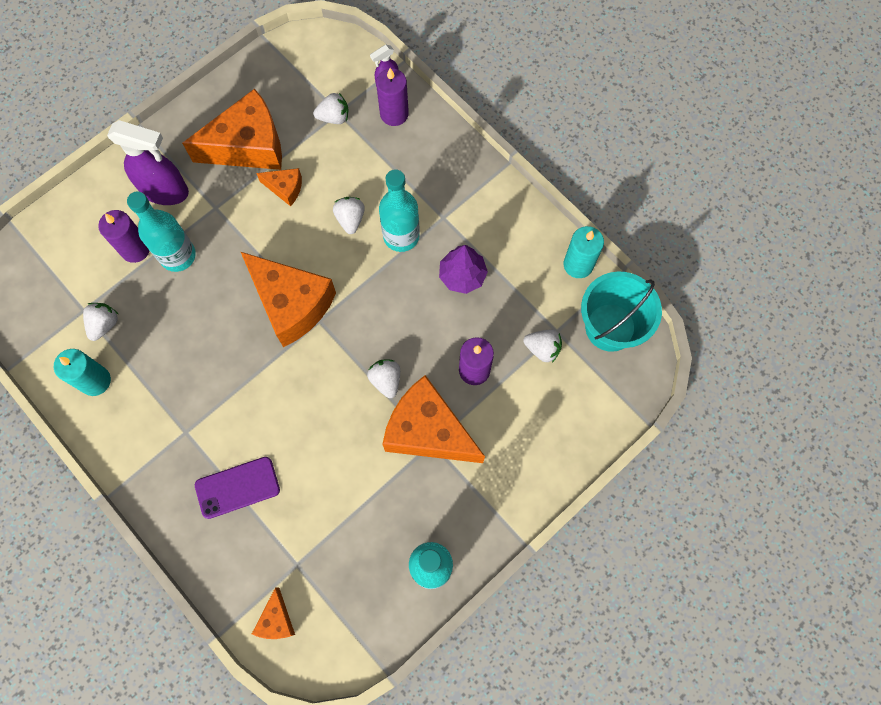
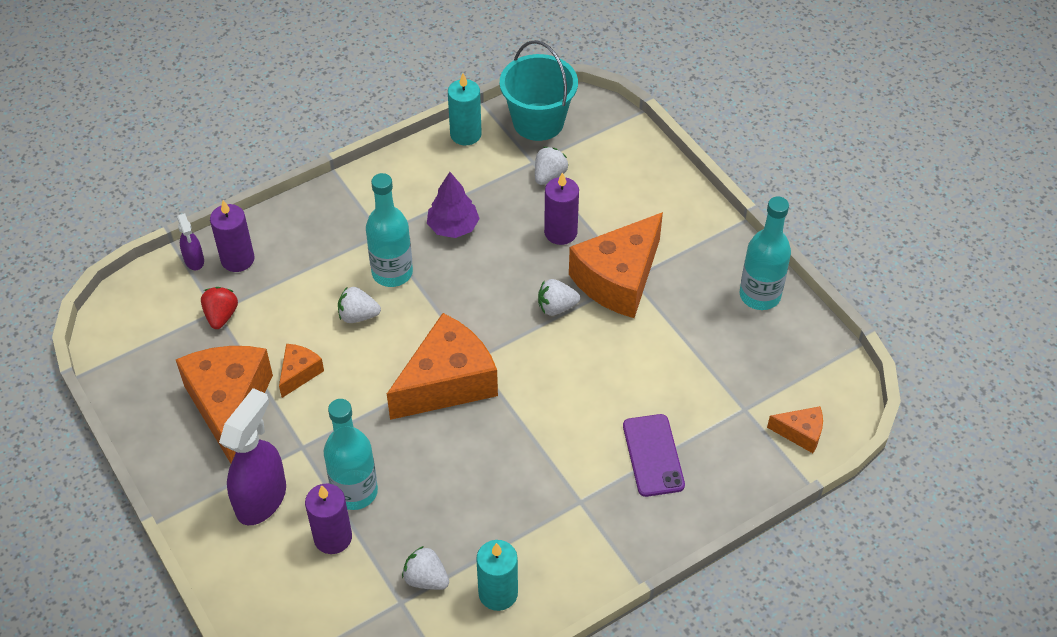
camera: 80 degrees left, 20 degrees down
(334, 117) = (221, 316): white strawberry -> red strawberry

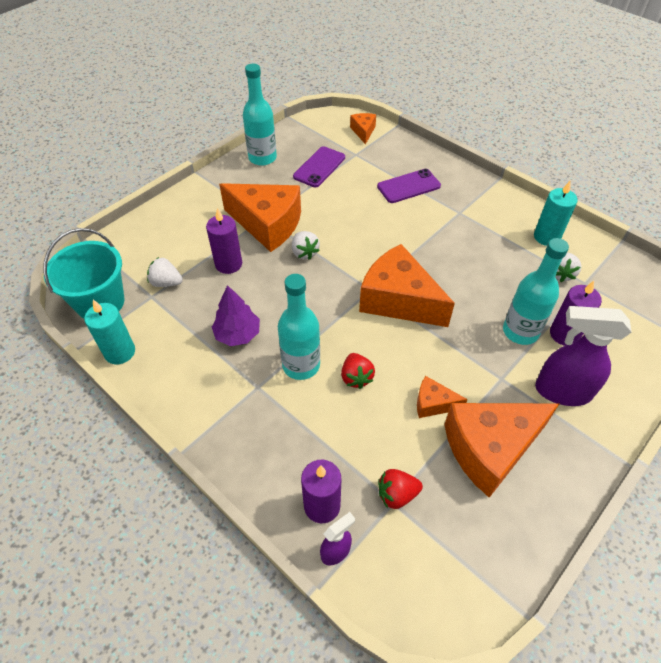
camera: 105 degrees left, 0 degrees up
(358, 316) = (356, 377): white strawberry -> red strawberry
(723, 357) = (319, 167): none -> purple phone

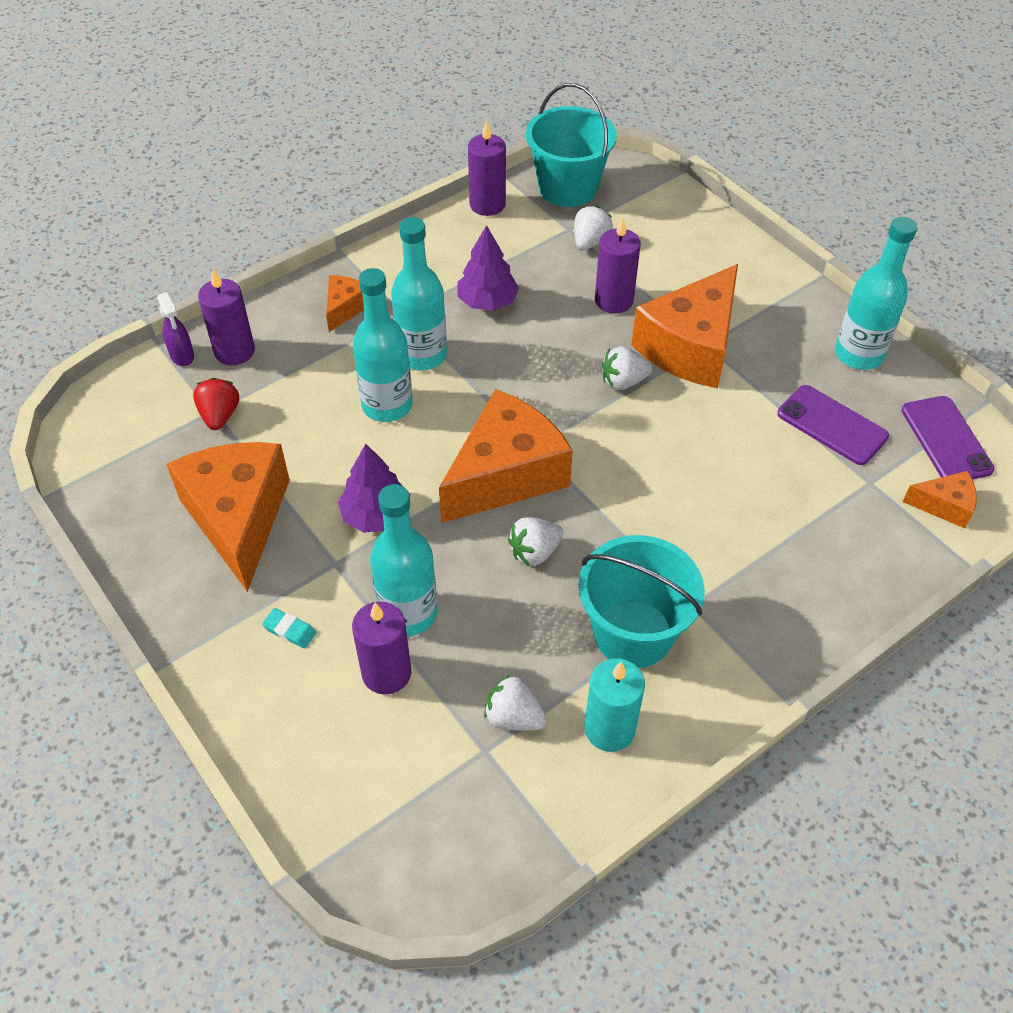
camera: 100 degrees right, 0 degrees up
(120, 352) = (487, 204): turquoise candle -> purple candle
(356, 377) = (387, 405): red strawberry -> turquoise bottle
(408, 186) = (772, 543): purple phone -> purple phone (946, 439)
(433, 403) = (322, 476): orange cheese -> orange cheese (345, 308)
(452, 279) = (535, 552): none -> white strawberry
(455, 363) = (376, 515): none -> purple tree
(487, 233) = (633, 633): none -> turquoise bucket
(562, 391) = (290, 630): purple spray bottle -> turquoise eraser

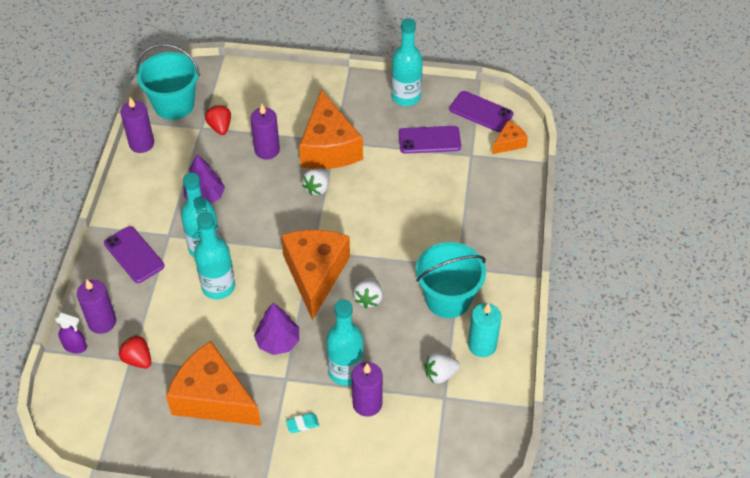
camera: 45 degrees left, 0 degrees up
(345, 308) = (134, 255): orange cheese -> purple phone
(590, 242) = (220, 127): white strawberry -> red strawberry

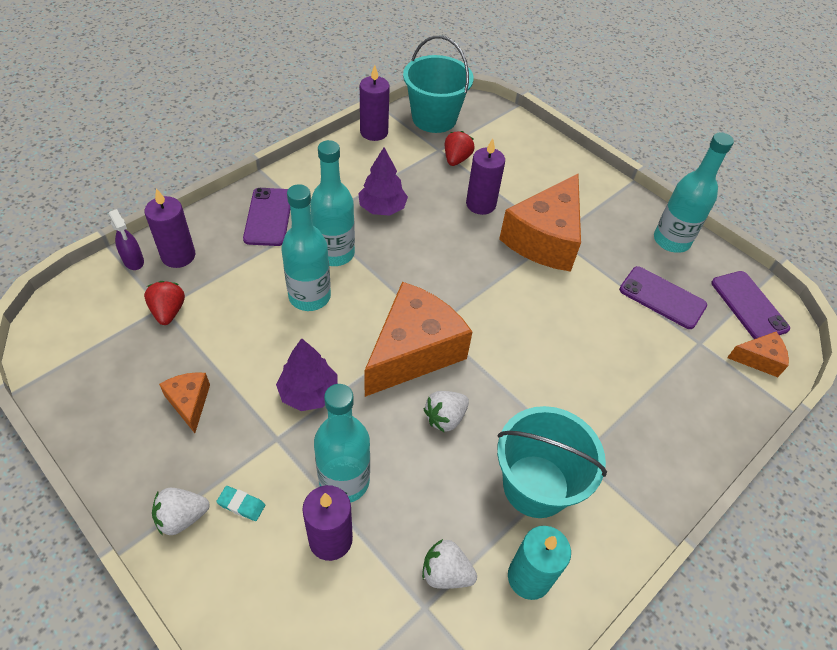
camera: 35 degrees right, 0 degrees up
(213, 398) = (189, 403): orange cheese -> orange cheese, size x0.47
(317, 188) = (497, 269): white strawberry -> white strawberry (182, 517)

